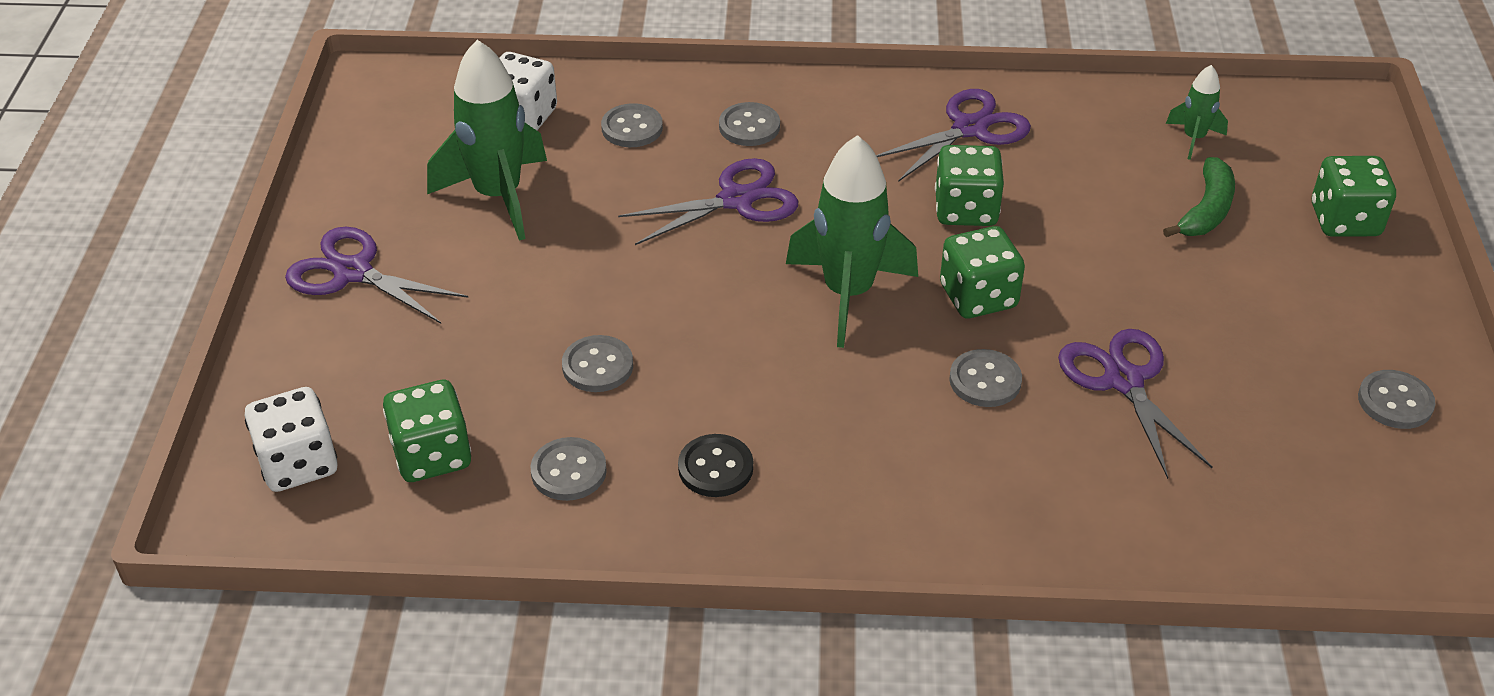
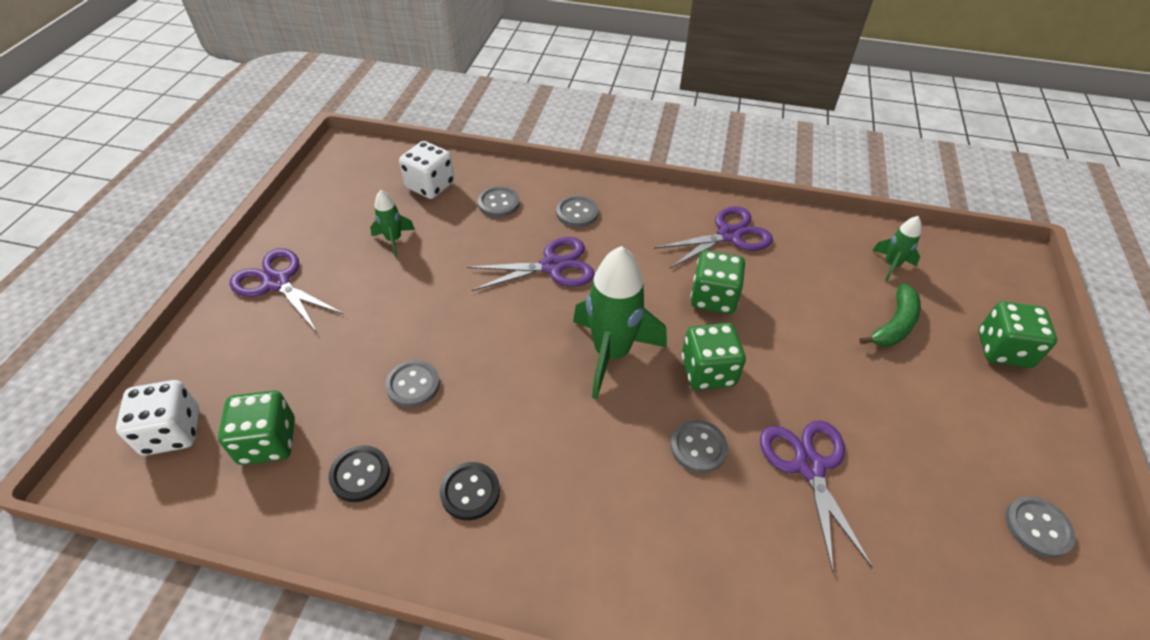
camera: 10 degrees right, 5 degrees up
(498, 196) = (394, 240): green rocket -> green rocket, size x0.50
(569, 471) = (360, 474): grey button -> black button

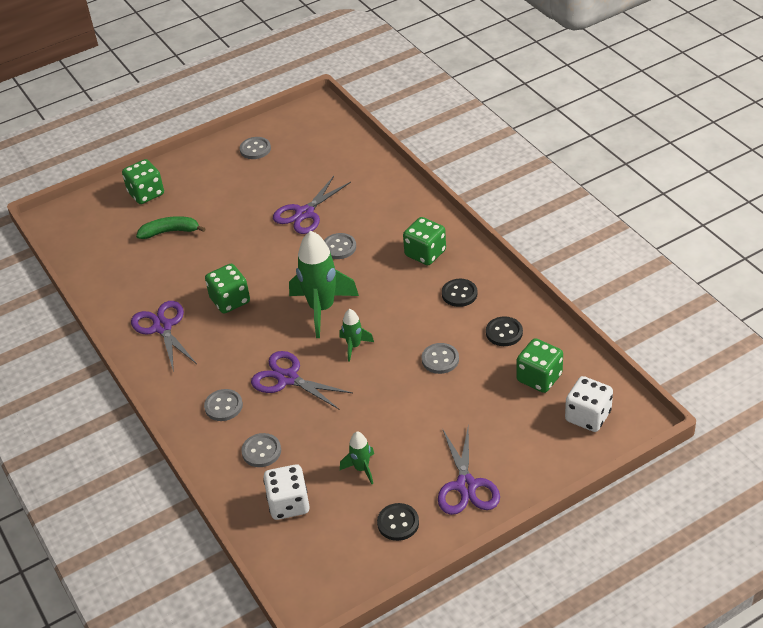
camera: 130 degrees left, 5 degrees down
(320, 223) = (398, 523): none -> black button
(708, 371) = (288, 271): green dice -> green dice (425, 253)
(729, 235) = (163, 327): purple scissors -> purple scissors turned 45 degrees clockwise
(891, 265) = (115, 254): green rocket -> green rocket (354, 346)

